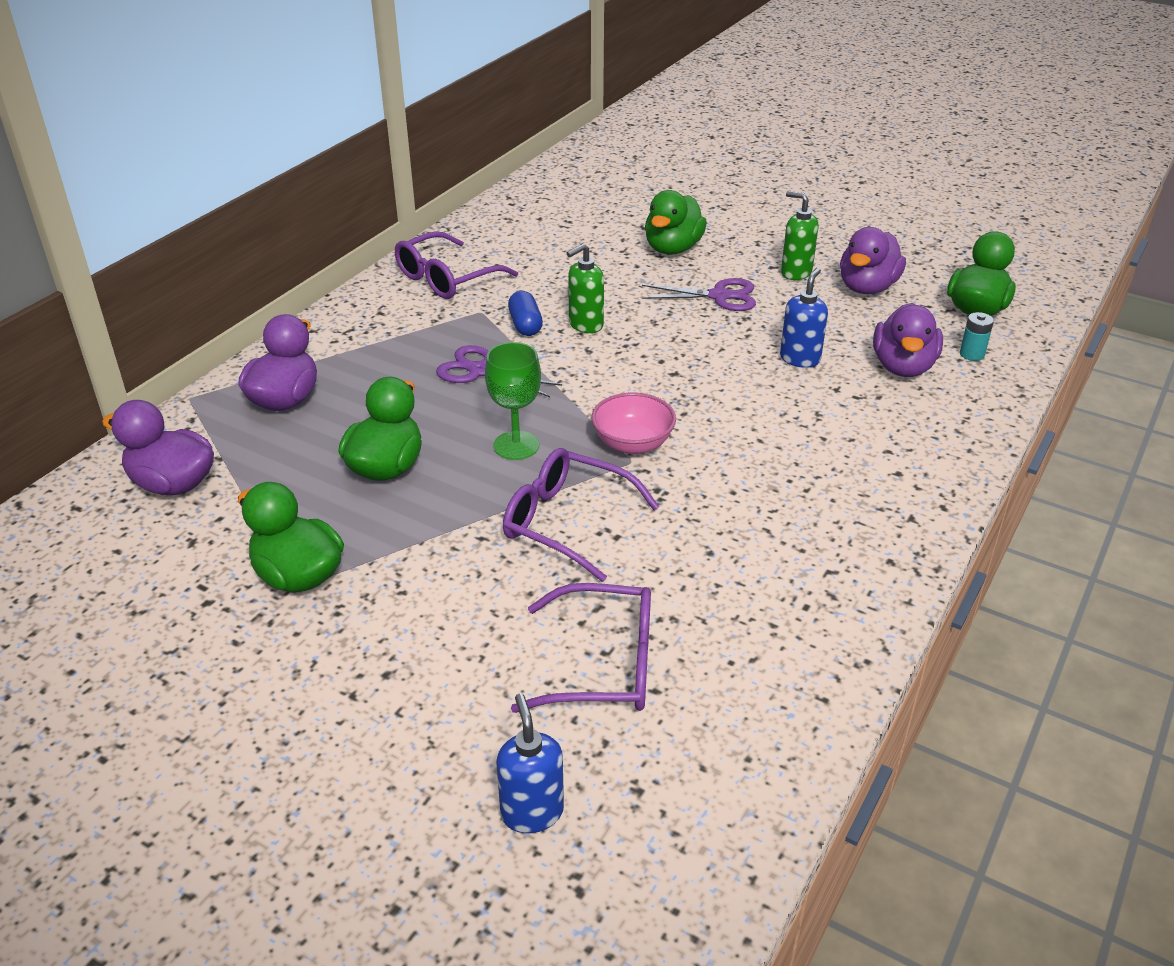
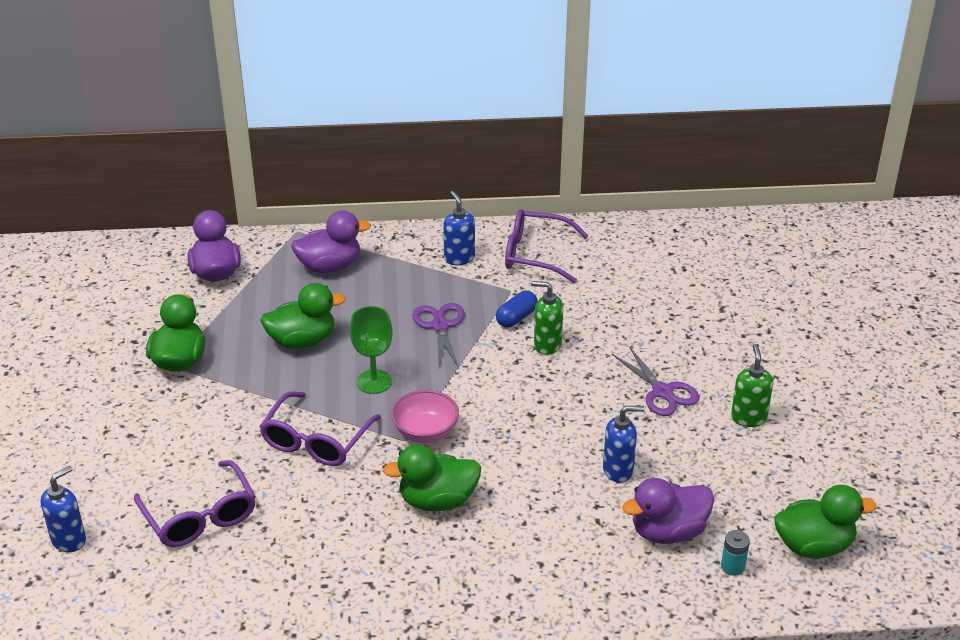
camera: 55 degrees right, 0 degrees up
(390, 319) = (459, 258): none -> blue soap dispenser
(566, 522) = (316, 441): purple glasses -> purple glasses turned 150 degrees counterclockwise
(673, 248) = (706, 338): green duck -> green duck (437, 500)
(867, 287) = (772, 467): purple duck -> none

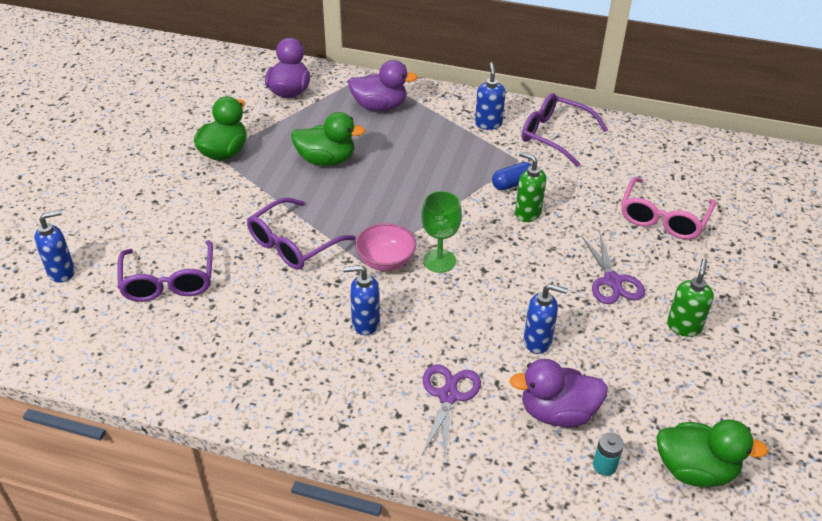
camera: 20 degrees right, 5 degrees up
(374, 382) = (365, 208): green goblet -> green goblet (439, 261)
(437, 500) = (365, 323): green duck -> blue soap dispenser
(440, 326) = (444, 175): purple scissors -> purple scissors (448, 396)
(683, 316) = (663, 218): none -> pink glasses

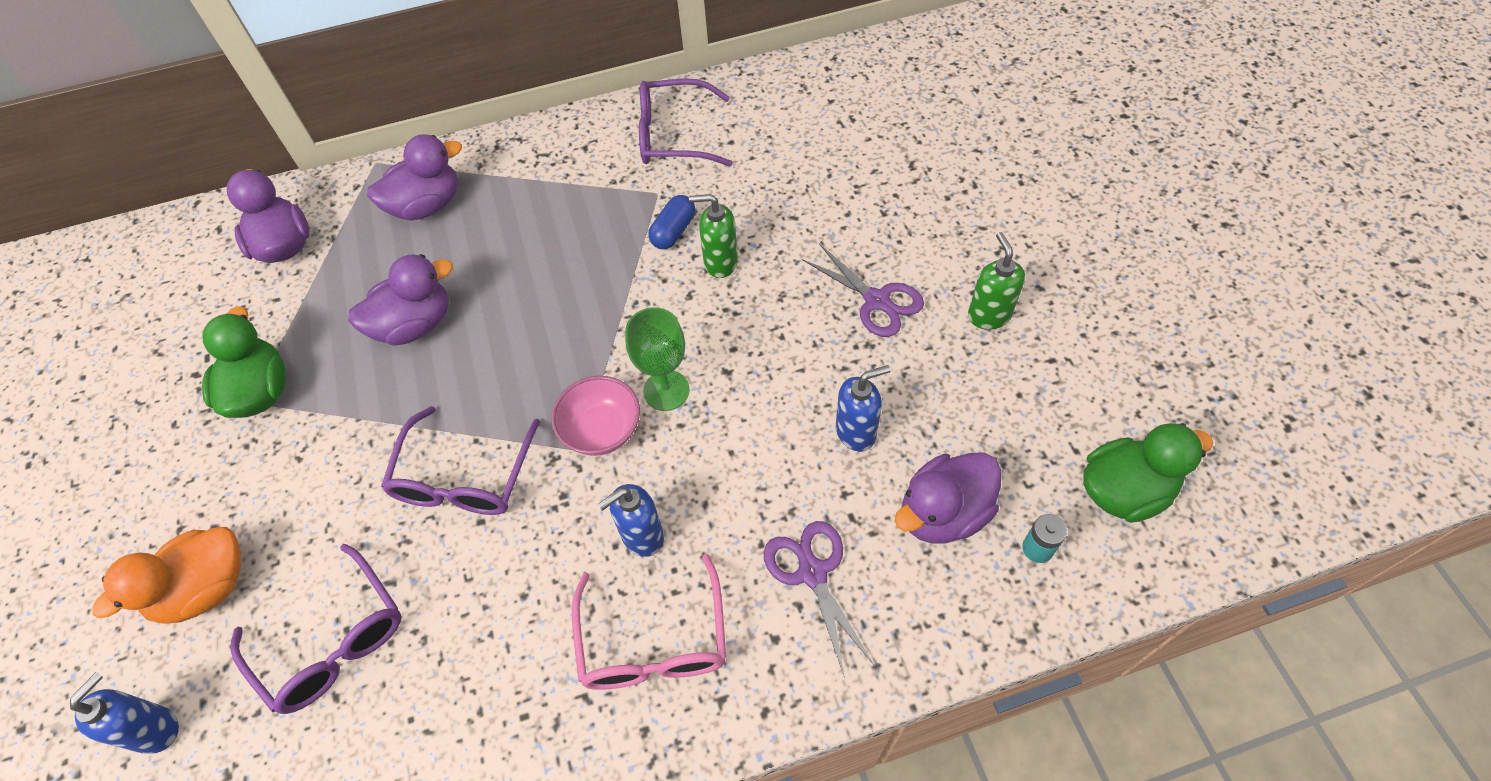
camera: 30 degrees left, 15 degrees up
(130, 225) = (206, 588): none -> orange duck
(326, 160) = (415, 325): green duck -> purple duck
(488, 124) = (583, 160): blue soap dispenser -> none
(663, 218) = (870, 185): pink glasses -> pink glasses (653, 641)

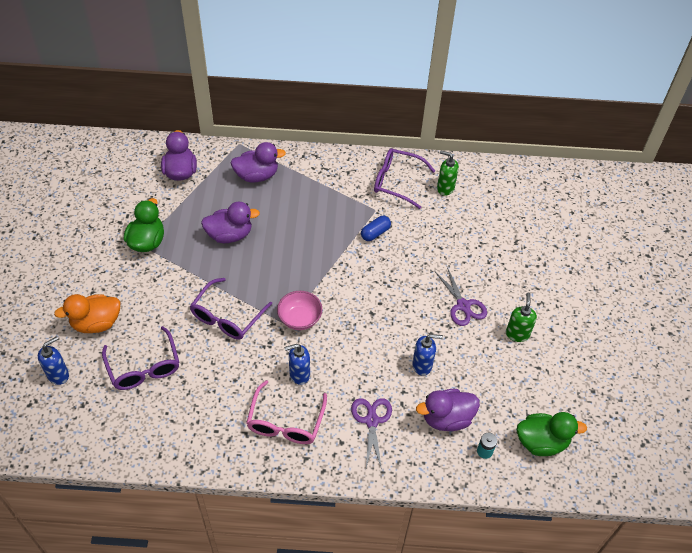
camera: 15 degrees right, 5 degrees down
(666, 390) = (338, 311): green goblet -> none
(720, 263) = (392, 258): green soap dispenser -> green soap dispenser (445, 188)

